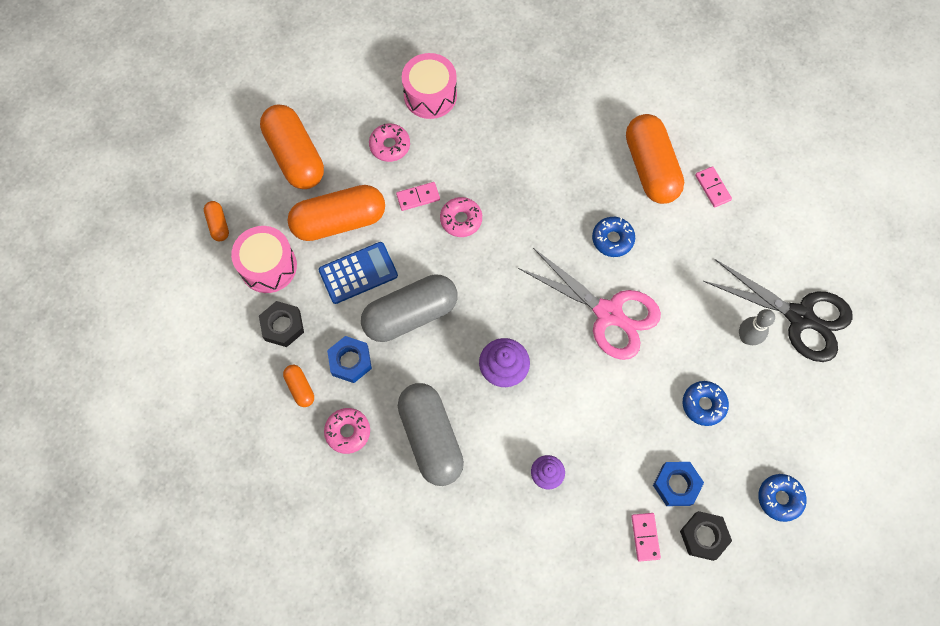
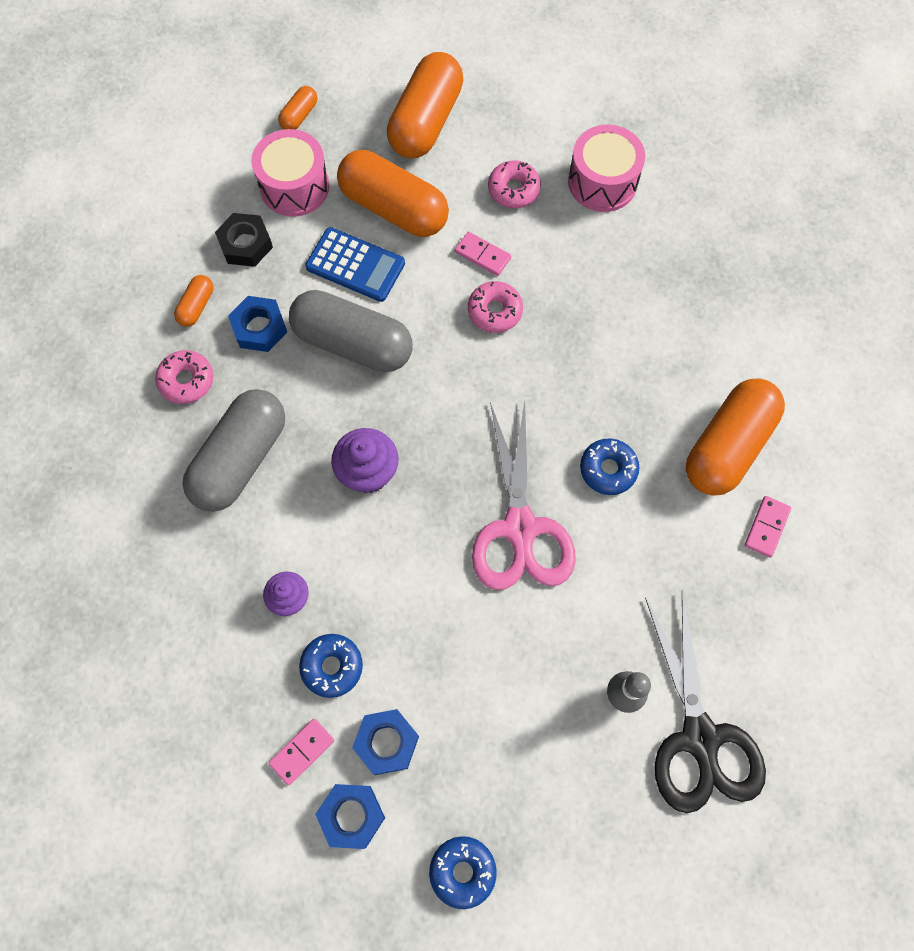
camera: 50 degrees right, 0 degrees up
(703, 405) = (502, 705): blue donut -> blue donut (332, 666)
(703, 536) = (351, 815): black nut -> blue nut

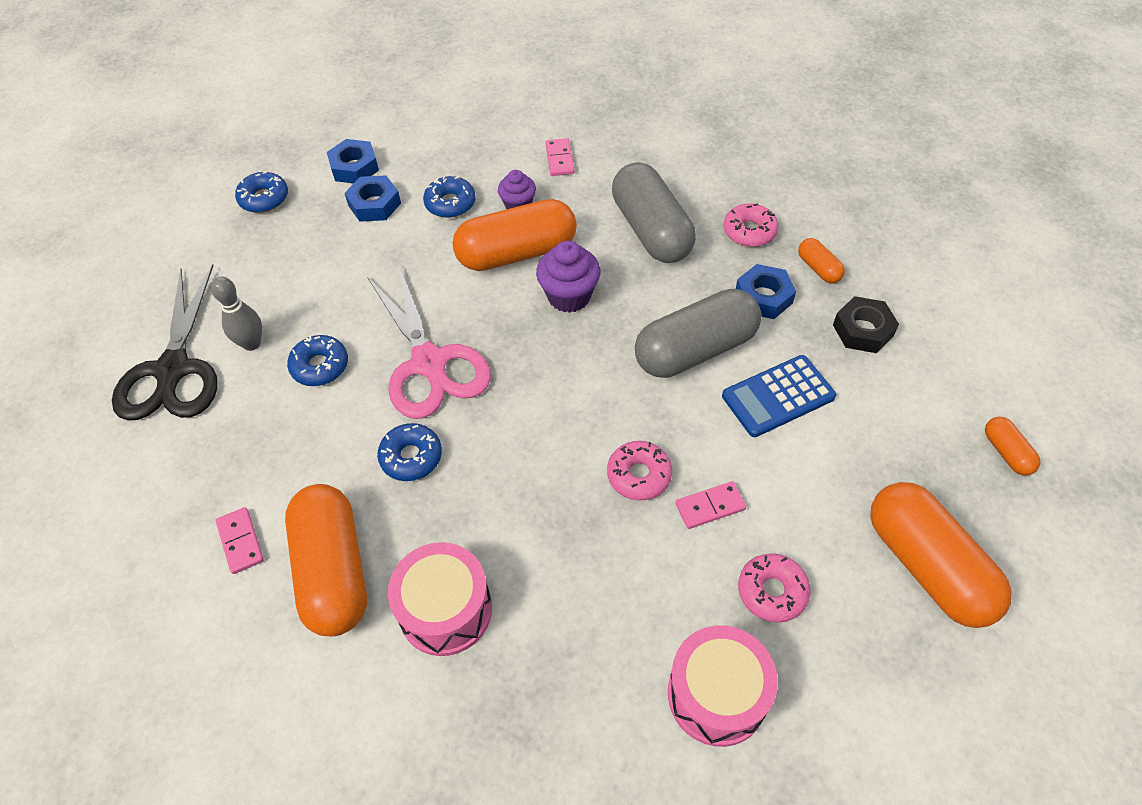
camera: 130 degrees right, 15 degrees down
(294, 186) = (909, 399): pink drum -> pink drum (445, 610)
(302, 752) = (416, 164): pink domino -> pink domino (559, 159)
(394, 208) = (824, 465): orange capsule -> orange capsule (517, 253)
(520, 528) = (429, 363): pink scissors -> pink scissors turned 150 degrees counterclockwise
(594, 613) = (320, 366): none -> blue donut
(700, 737) = (173, 369): black scissors -> black scissors turned 120 degrees counterclockwise

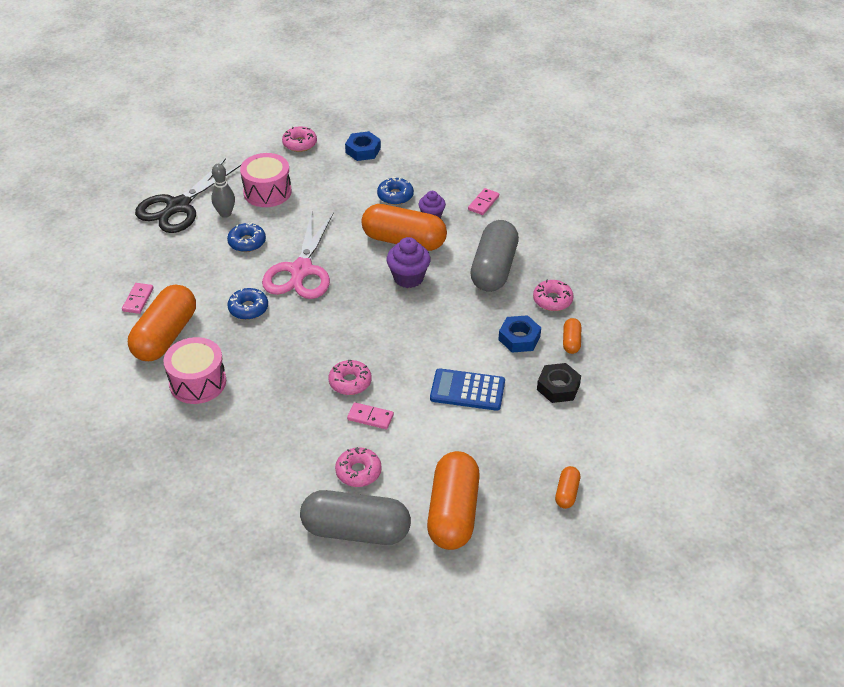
camera: 35 degrees right, 10 degrees down
(264, 198) = (300, 143): blue donut -> pink donut
(374, 204) = (354, 175): blue nut -> none
(695, 350) = (448, 342): grey capsule -> grey capsule (356, 530)
(717, 695) = (282, 494): pink drum -> pink drum (267, 192)

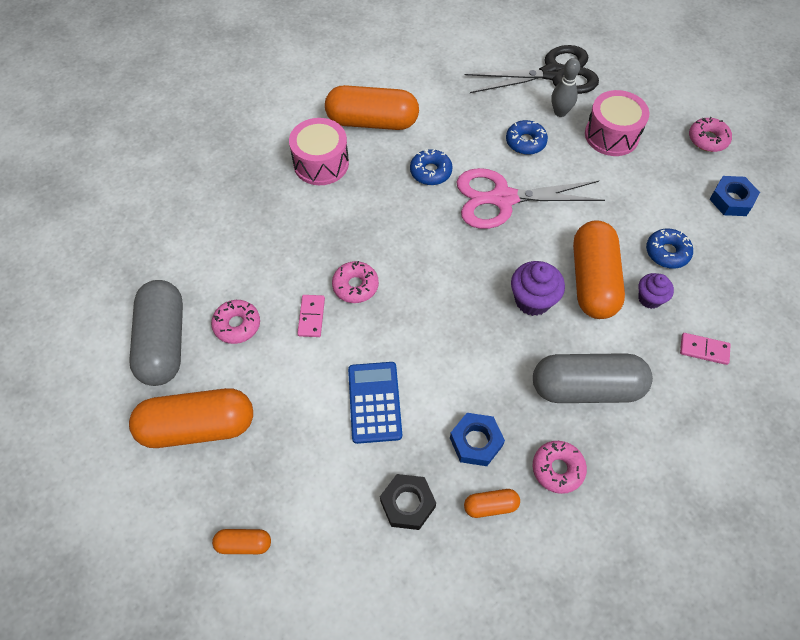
camera: 75 degrees right, 15 degrees up
(138, 299) = (412, 87): pink domino -> none
(178, 206) = (553, 74): black scissors -> black scissors turned 150 degrees clockwise

